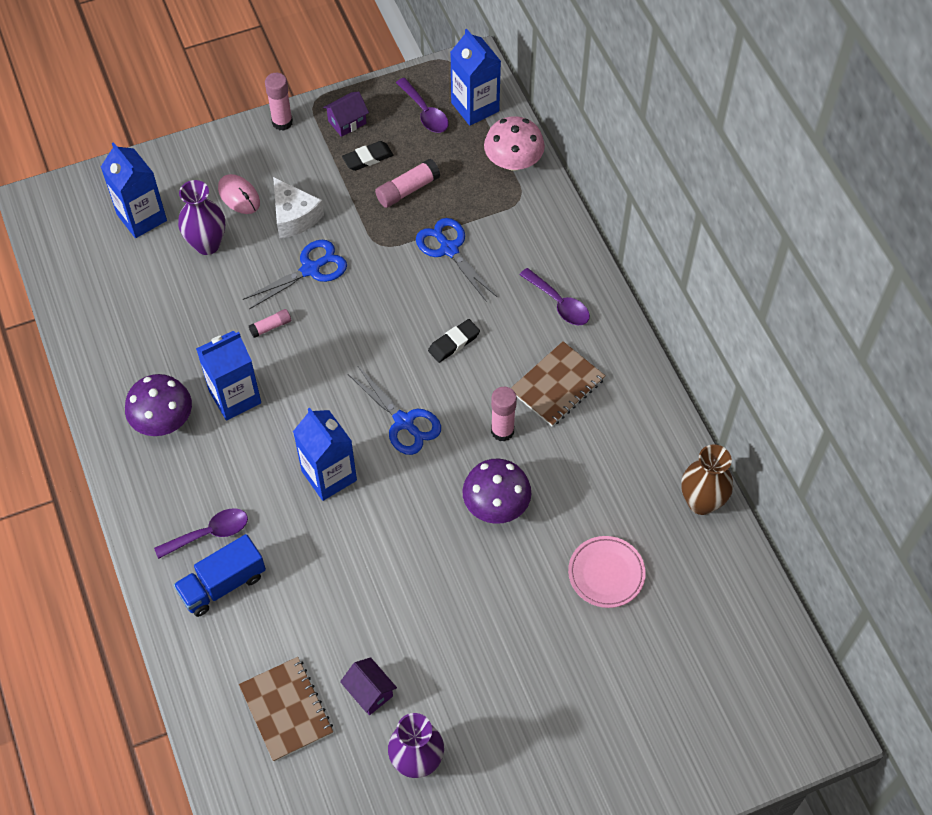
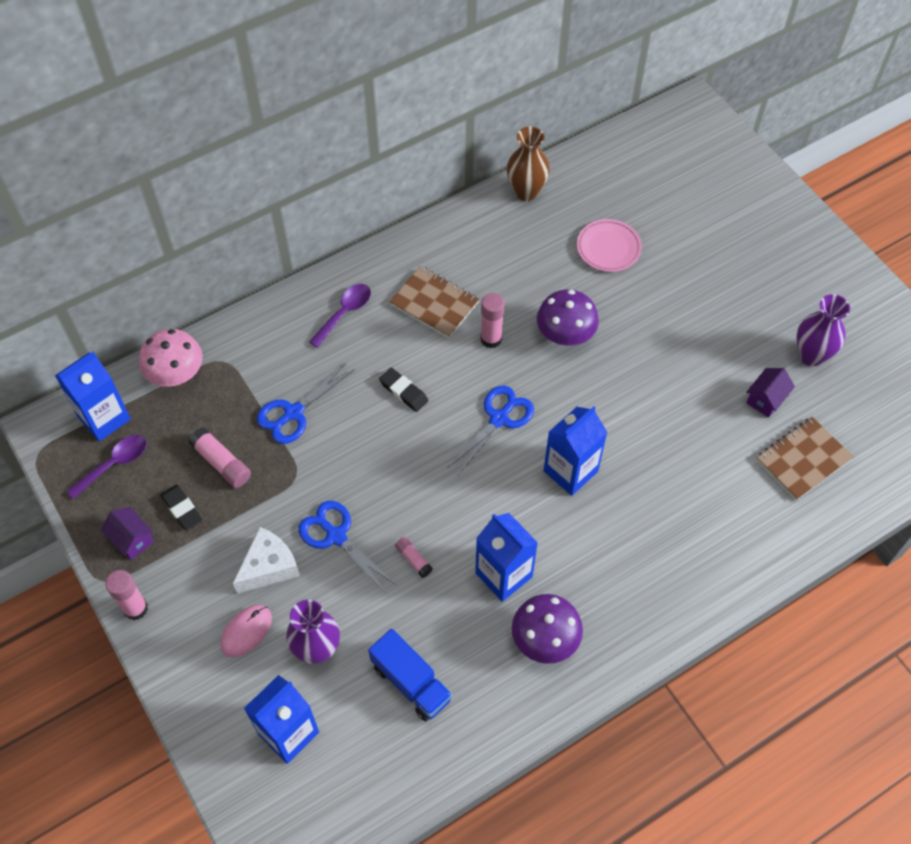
camera: 100 degrees left, 0 degrees up
(209, 533) = (658, 562): purple spoon -> none
(222, 584) = (705, 538): blue truck -> blue truck (411, 682)

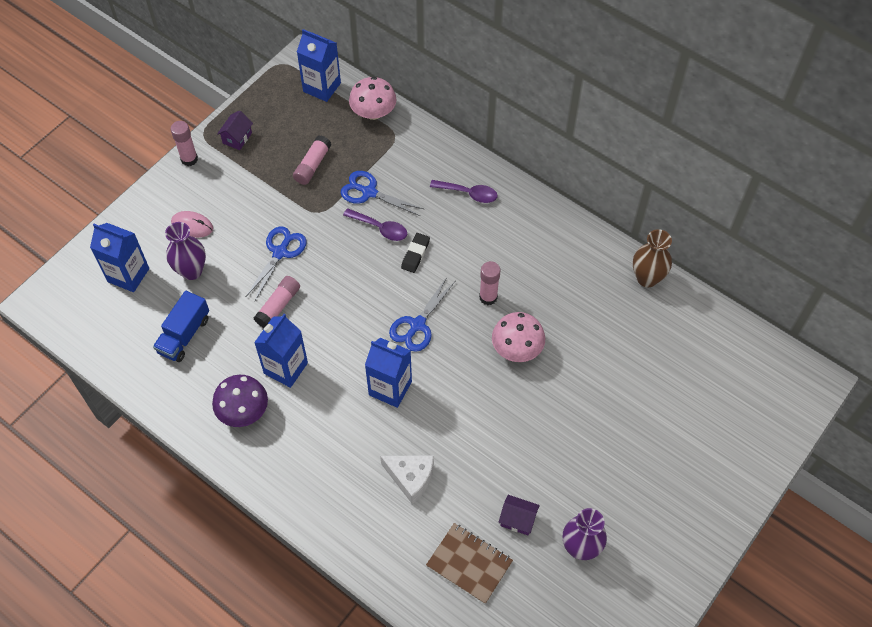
camera: 70 degrees right, 0 degrees up
(114, 464) = (289, 106): purple spoon -> purple spoon (380, 228)
(182, 509) = (269, 156): black eraser -> none
(268, 567) = (243, 221): white cheese -> white cheese (411, 478)
(413, 559) = (278, 306): pink glue stick -> pink glue stick, size x1.66
(434, 303) = (504, 248): brown notebook -> none
(499, 419) = (417, 325): blue scissors -> blue scissors turned 105 degrees clockwise
(565, 333) = (517, 348): purple mushroom -> pink mushroom
(608, 248) = (618, 356): pink plate -> none

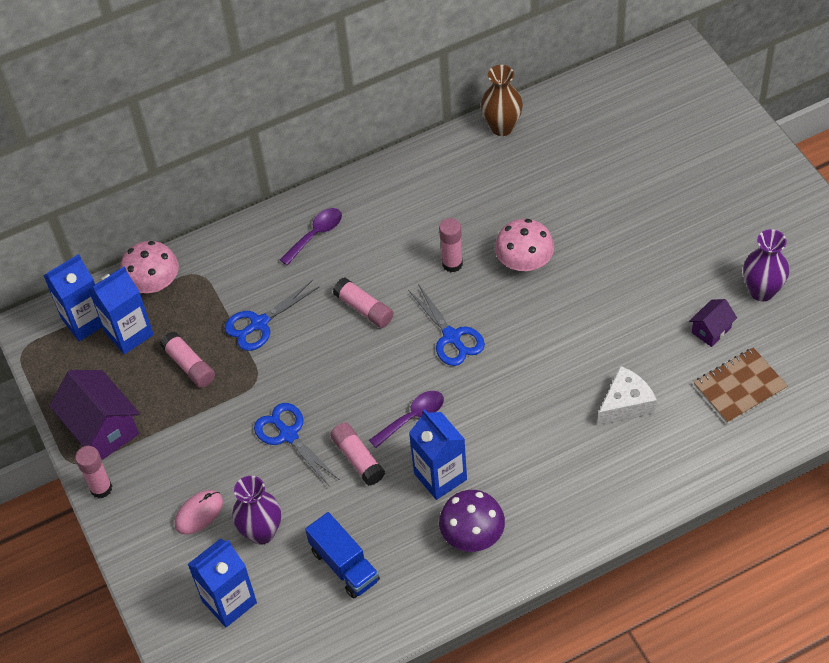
camera: 60 degrees left, 5 degrees down
(237, 138) = (102, 429): purple house -> purple house, size x1.90
(380, 228) = (312, 329): purple spoon -> purple spoon (412, 417)
(390, 388) = (514, 387): blue carton -> blue carton (129, 333)
(415, 254) = (364, 309): black eraser -> pink glue stick

